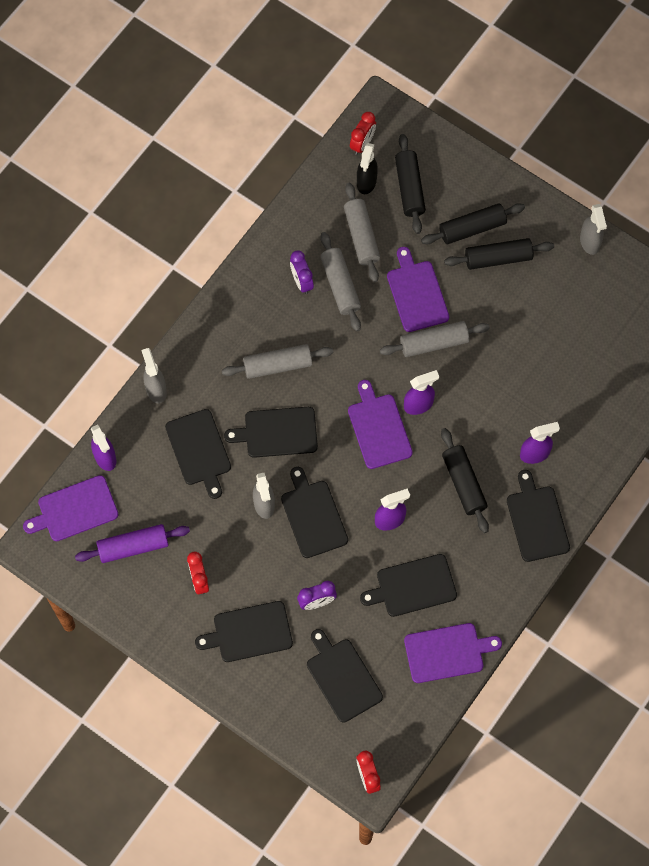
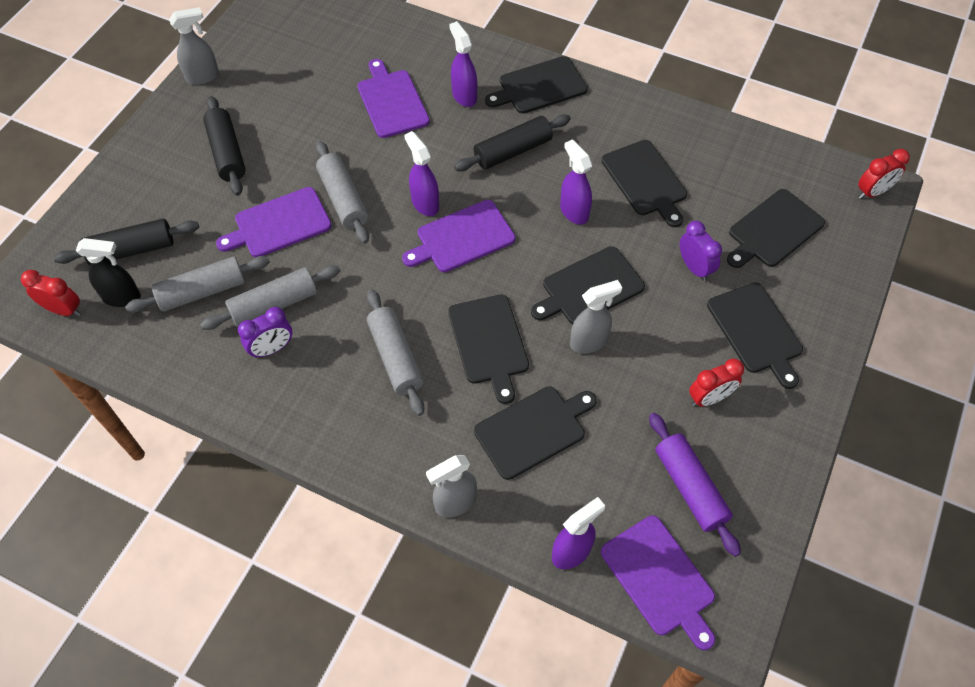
camera: 100 degrees left, 10 degrees down
(447, 652) = (709, 142): purple cutting board -> purple cutting board (392, 101)
(472, 228) = (188, 181): black rolling pin -> none

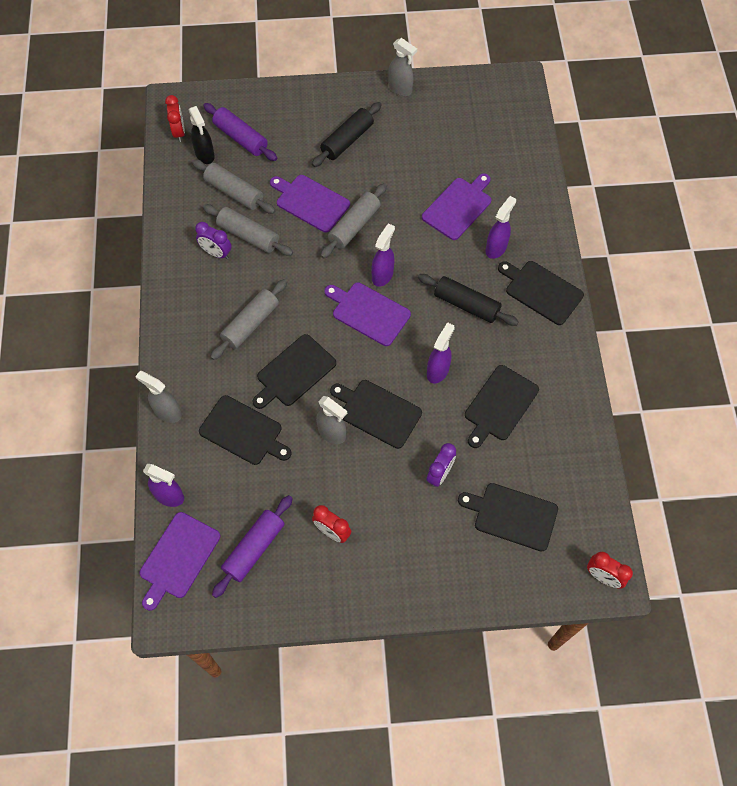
camera: 60 degrees right, 5 degrees up
(132, 250) = (241, 138): black rolling pin -> purple rolling pin
(756, 331) = (409, 540): black cutting board -> none

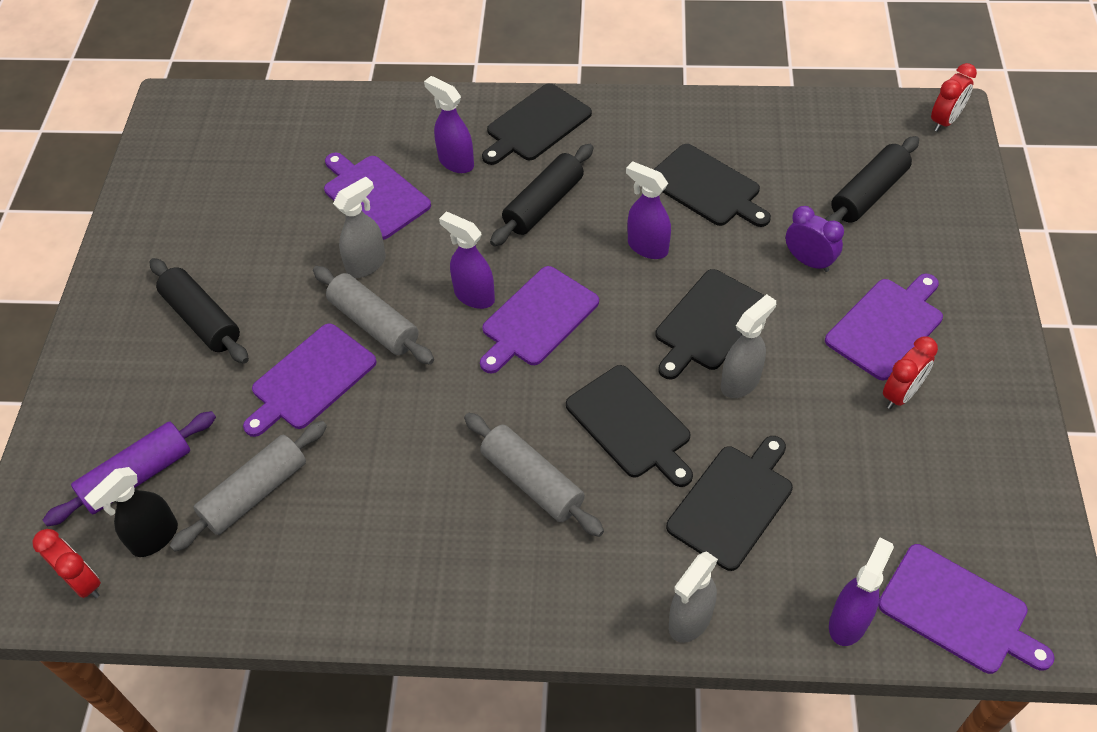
camera: 80 degrees left, 10 degrees down
(179, 132) = (83, 582): red clock -> red clock turned 45 degrees clockwise
(205, 155) = (154, 538): black spray bottle -> black spray bottle turned 150 degrees clockwise
(216, 253) = (378, 528): purple clock -> none
(248, 235) = (353, 475): grey rolling pin -> none
(254, 548) = (934, 498): purple rolling pin -> none
(388, 524) = (886, 326): none -> purple cutting board
(400, 89) = (125, 241): grey spray bottle -> grey spray bottle (367, 264)
(512, 516) = (868, 194): black cutting board -> black rolling pin

